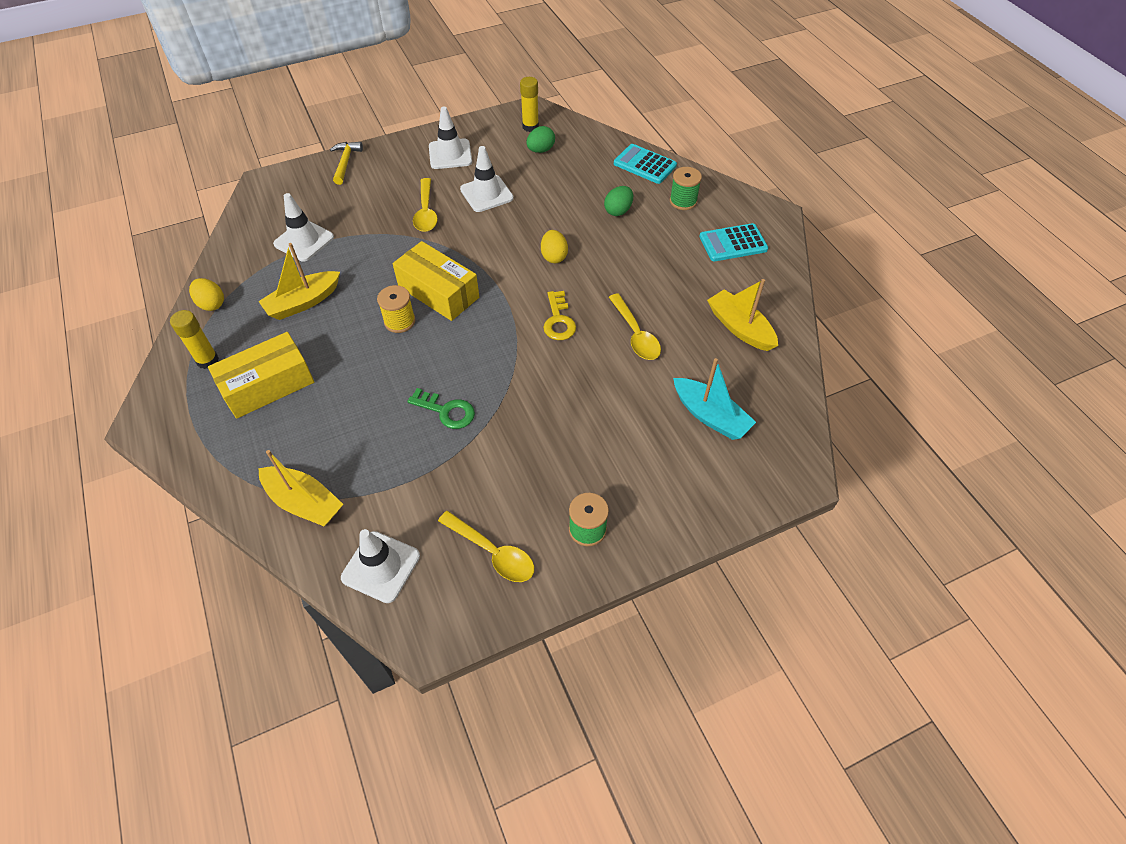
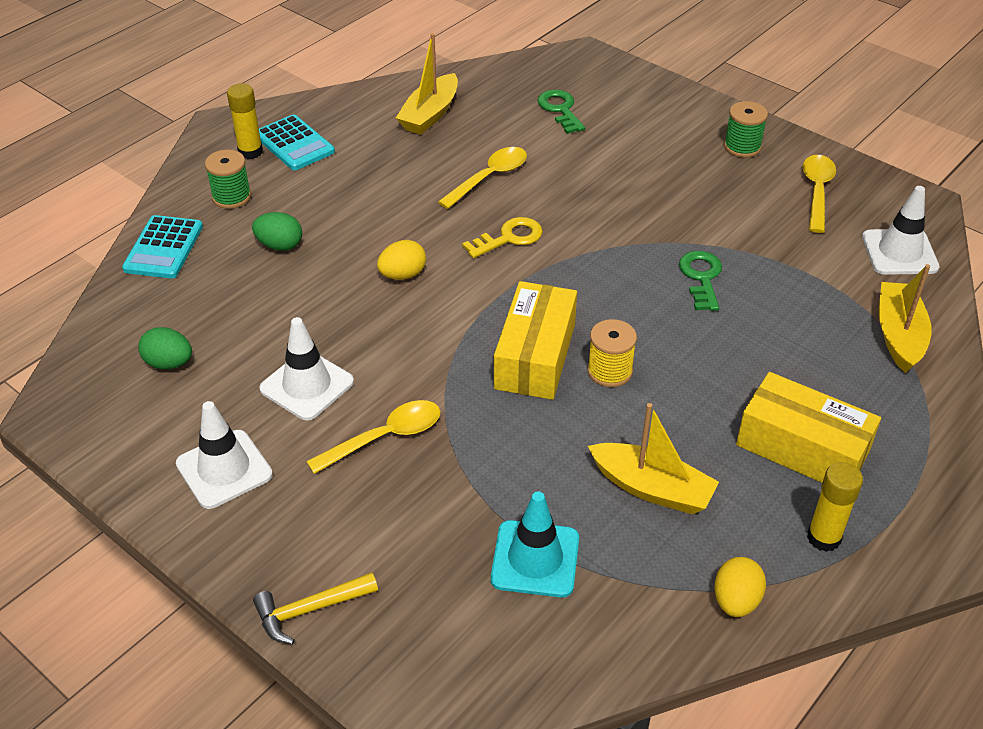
camera: 115 degrees left, 10 degrees down
(304, 241) = (535, 559): white traffic cone -> turquoise traffic cone
(530, 127) = (106, 397): yellow glue stick -> yellow glue stick (250, 152)
(710, 416) = (560, 109): turquoise boat -> green key

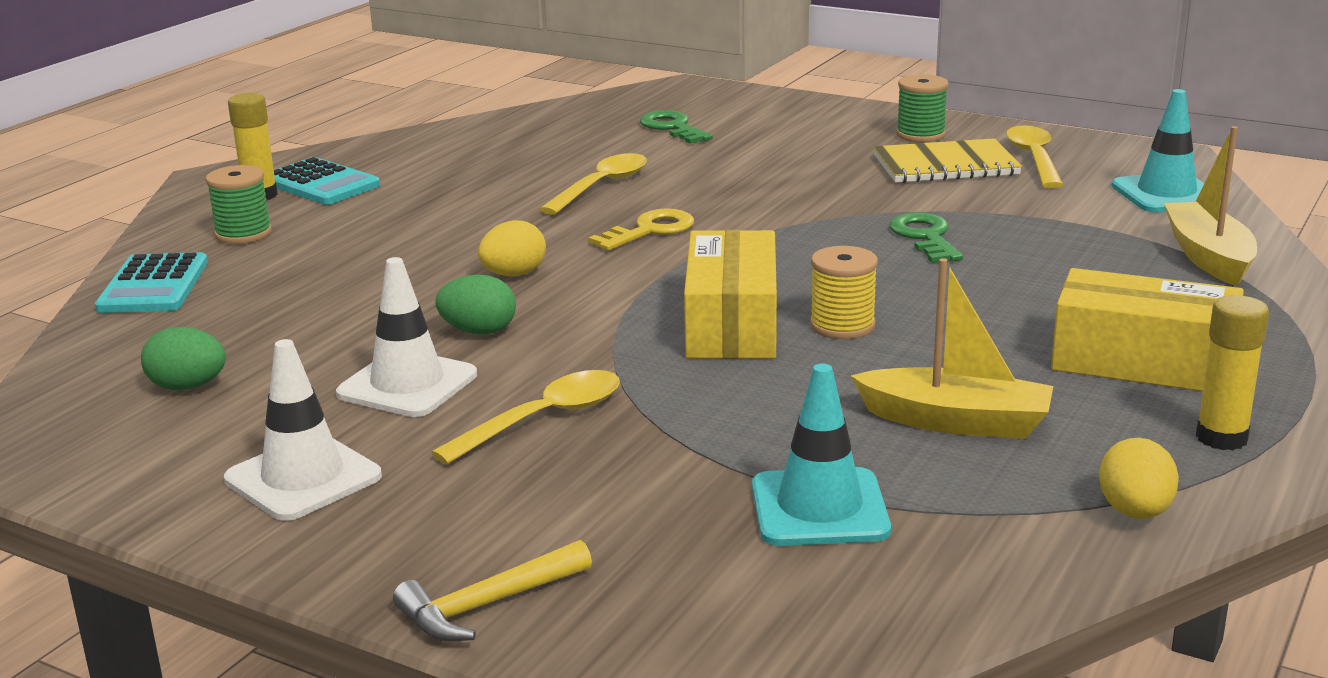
camera: 10 degrees left, 20 degrees down
(280, 245) = (326, 267): green egg -> green egg (479, 331)
(430, 114) = (501, 146): yellow boat -> none
(747, 190) = (945, 165): none -> yellow notebook
(899, 252) = (1166, 194): white traffic cone -> turquoise traffic cone

